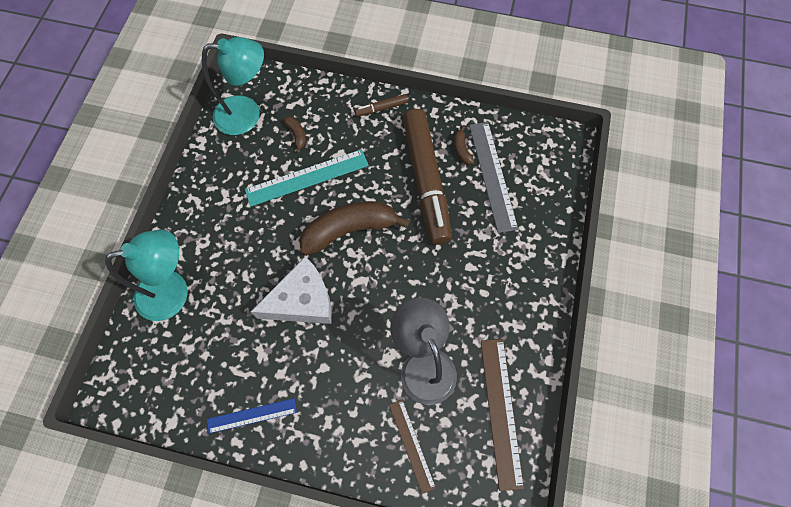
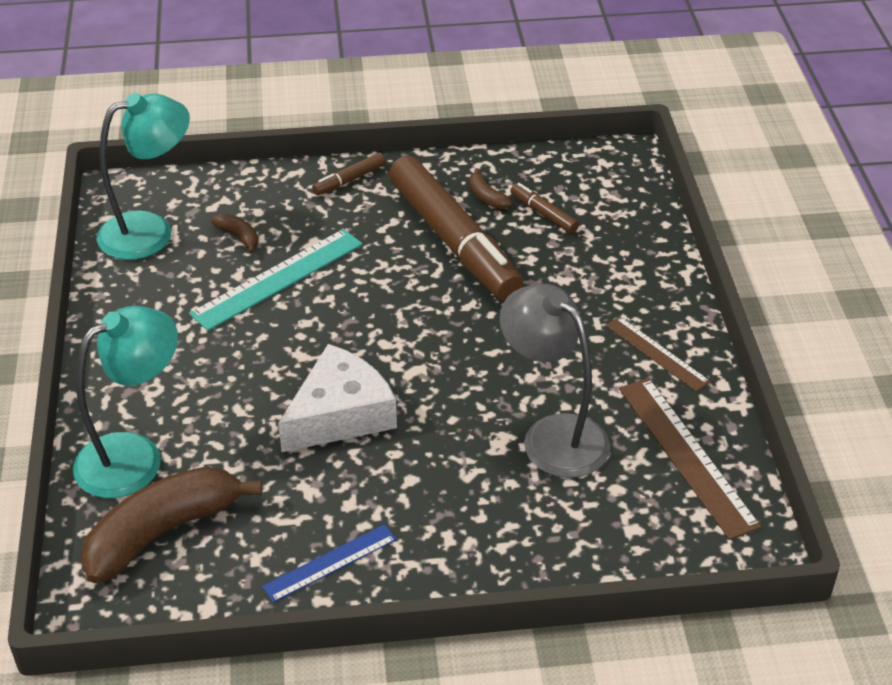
camera: 20 degrees left, 25 degrees down
(349, 230) = (370, 320): brown banana -> brown banana (163, 531)
(412, 445) = (583, 527): brown ruler -> brown ruler (657, 353)
(492, 175) = (543, 213): grey ruler -> brown marker

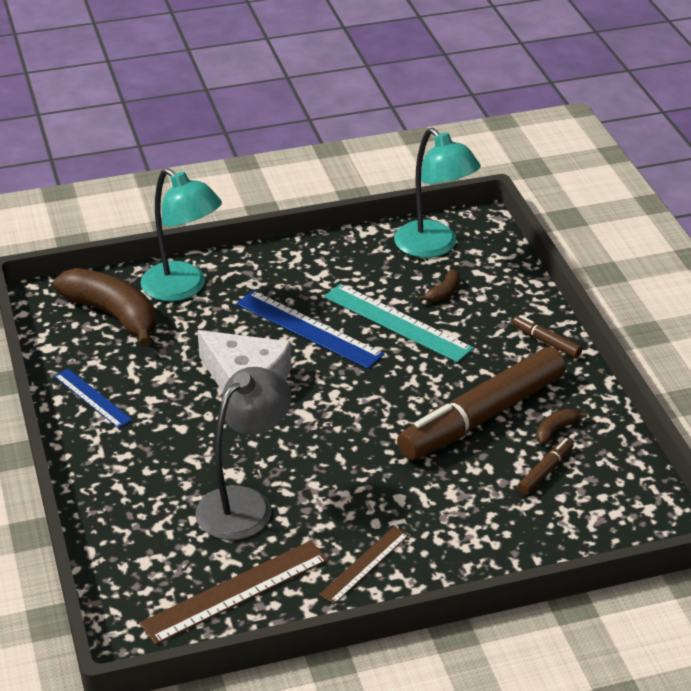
camera: 80 degrees right, 5 degrees down
(263, 350) = (309, 329): none -> blue ruler

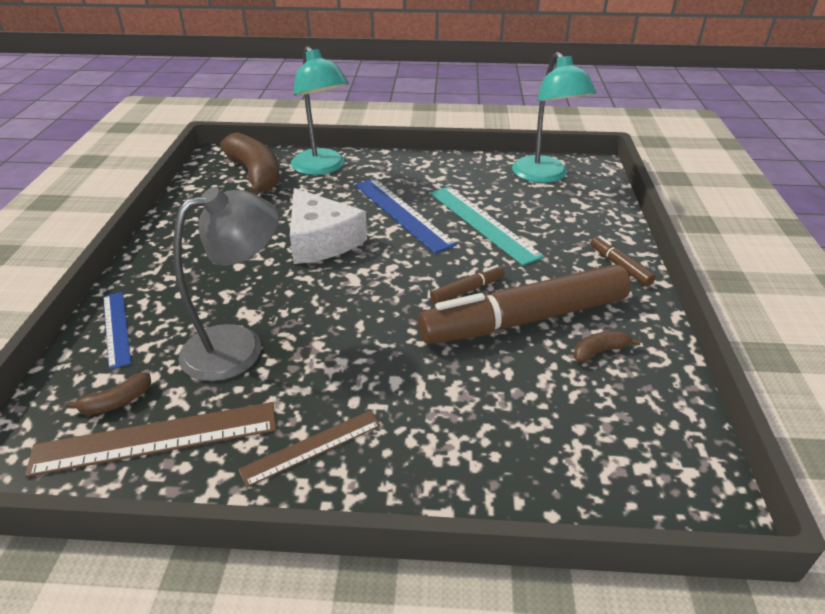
camera: 20 degrees right, 0 degrees up
(92, 398) = (188, 227): blue ruler -> blue ruler (116, 328)
(443, 293) = (536, 209): brown banana -> brown banana (117, 402)
(545, 471) = (571, 393): brown marker -> brown marker (467, 290)

